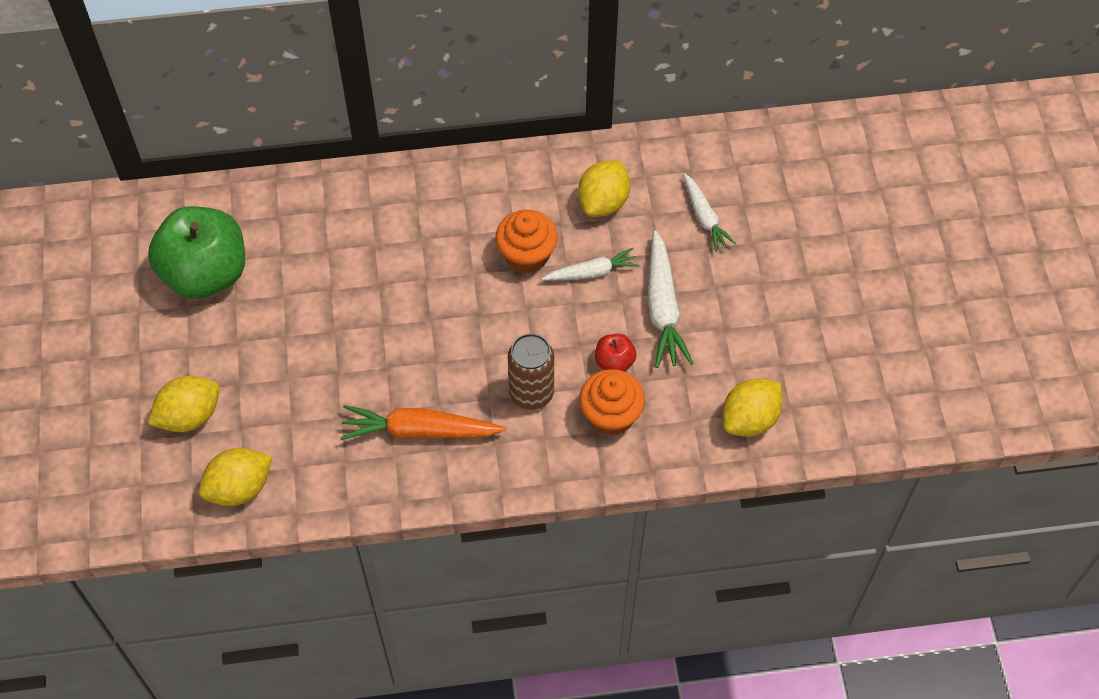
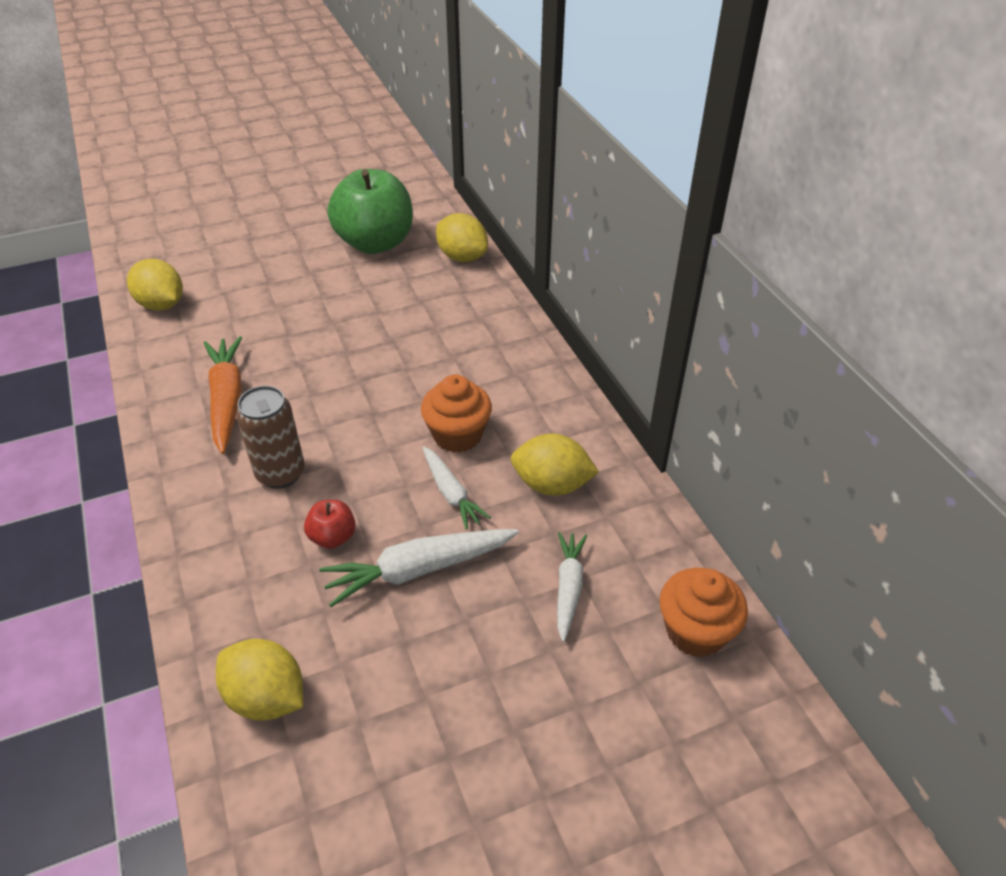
camera: 75 degrees right, 15 degrees down
(189, 416) = (232, 264): yellow lemon -> yellow lemon (462, 257)
(610, 415) = (259, 548): orange cupcake -> orange cupcake (695, 631)
(705, 217) = (568, 588): white carrot -> white carrot turned 135 degrees clockwise

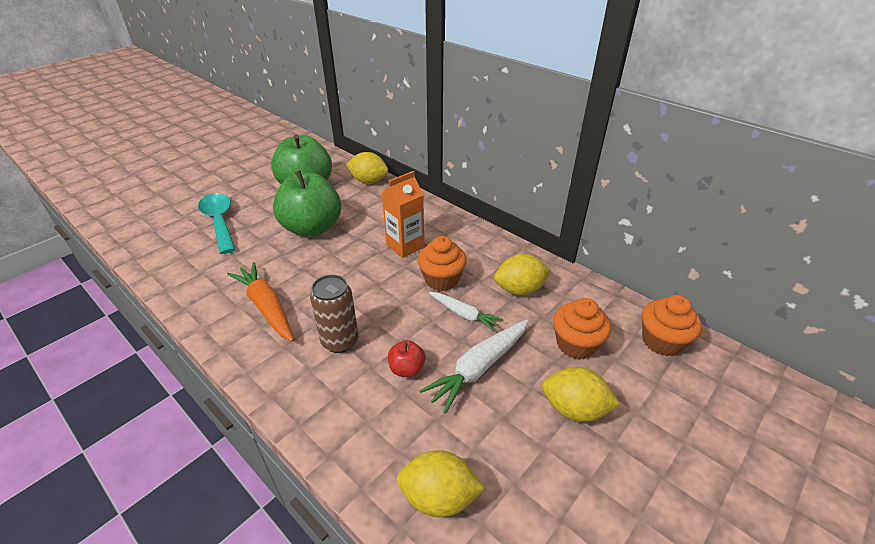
camera: 25 degrees left, 5 degrees down
(162, 305) = (172, 261): yellow lemon -> yellow lemon (574, 409)
(242, 266) = (219, 221): none -> turquoise spoon
(344, 308) = (312, 228): none -> green apple
(444, 371) = (405, 246): none -> orange carton
(568, 588) = (576, 344): white carrot -> orange cupcake

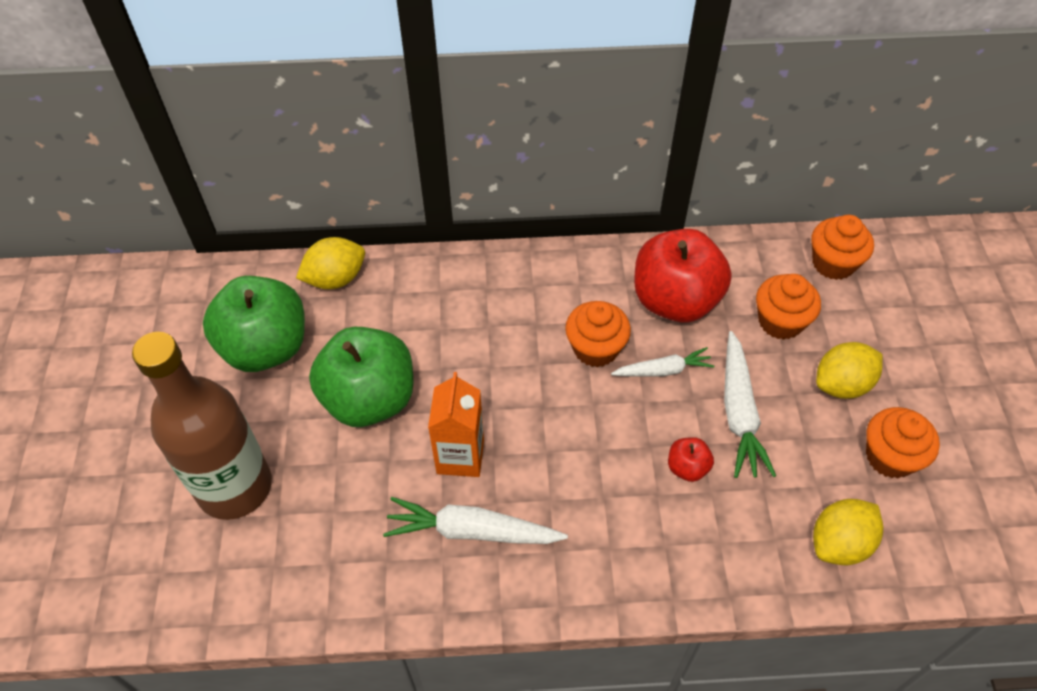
camera: 45 degrees left, 15 degrees up
(219, 221) = (235, 487): turquoise spoon -> brown bottle
(266, 307) = (472, 531): orange carrot -> white carrot
(340, 341) = (596, 497): brown can -> none
(405, 246) = (506, 337): orange carton -> orange carton (460, 456)
(519, 289) = (675, 300): yellow lemon -> red apple
(553, 481) = (890, 457): none -> orange cupcake

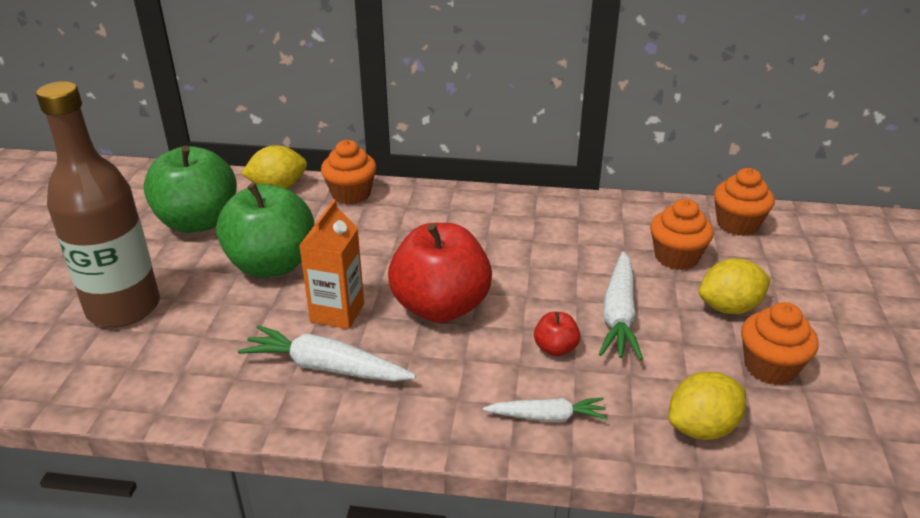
camera: 10 degrees right, 20 degrees down
(595, 348) = (492, 255): orange cupcake -> orange cupcake (351, 194)
(663, 370) = (552, 277): white carrot -> white carrot (547, 417)
(675, 300) = (578, 232): red apple -> red apple (440, 307)

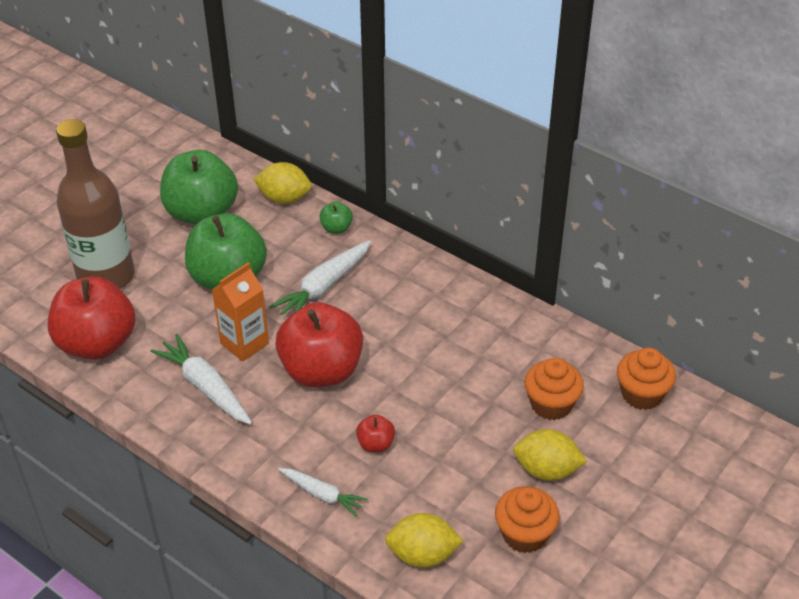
camera: 30 degrees right, 10 degrees up
(158, 373) = (97, 343): none -> red apple
(351, 194) = (336, 228): orange cupcake -> green apple
(619, 315) = (450, 437): white carrot -> white carrot (323, 287)

